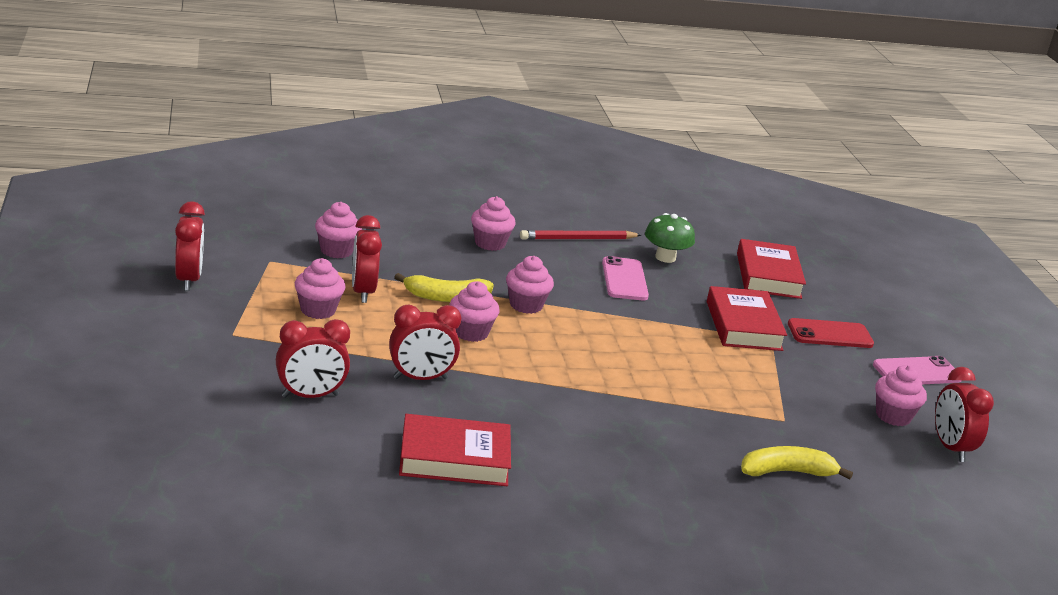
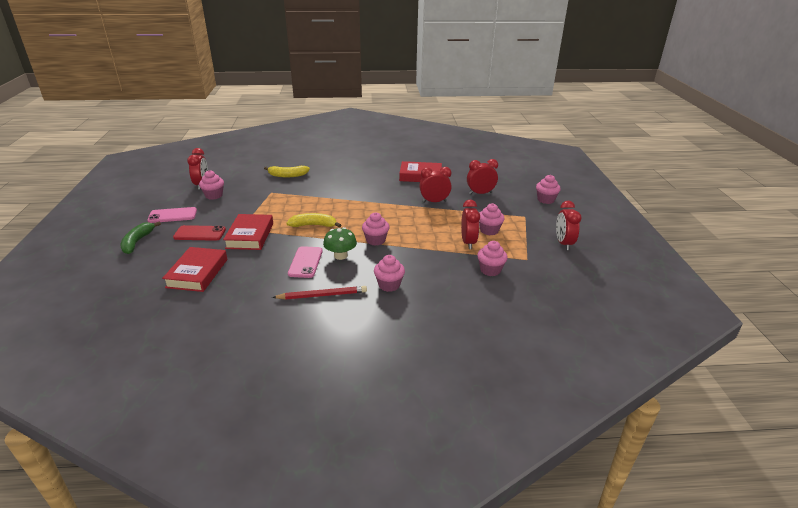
camera: 170 degrees left, 5 degrees up
(446, 297) = (421, 242): yellow banana -> yellow banana (314, 225)
(471, 332) = (409, 223): pink cupcake -> pink cupcake (545, 200)
(665, 257) = (264, 283): green mushroom -> green mushroom (340, 255)
(910, 326) = (137, 242): none -> green banana

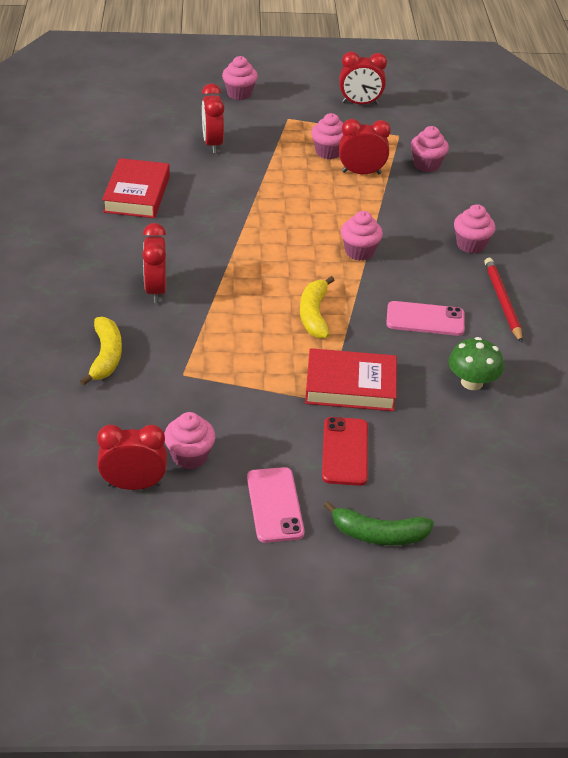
camera: 90 degrees left, 10 degrees up
(197, 273) = (468, 432): red book -> none
(340, 255) = (404, 285): green mushroom -> green mushroom (472, 382)
(434, 202) = (238, 189): red clock -> red clock (155, 290)

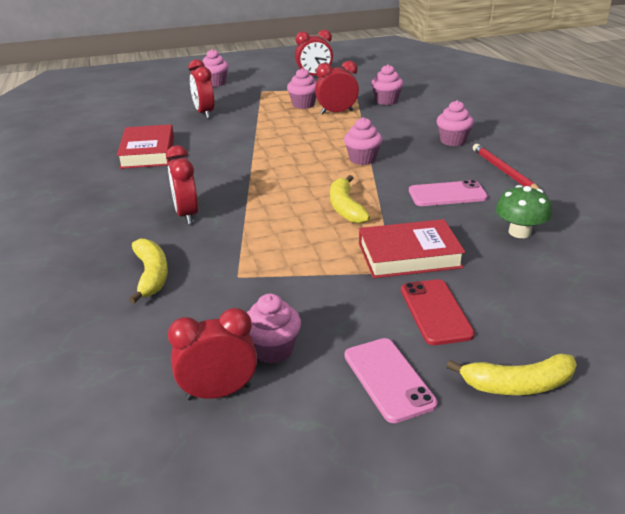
camera: 10 degrees left, 10 degrees down
(378, 534) = (517, 385): green banana -> yellow banana

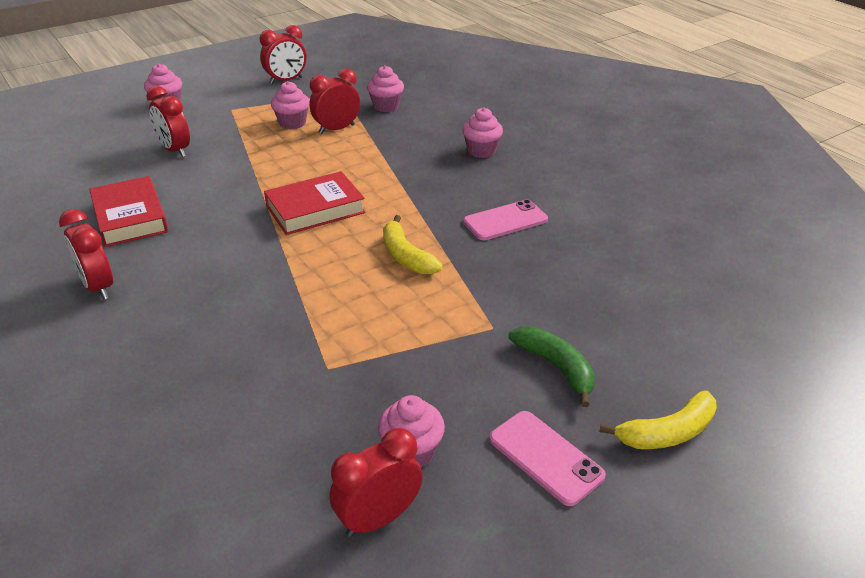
camera: 20 degrees left, 5 degrees up
(151, 276) = (224, 389): yellow banana -> none
(186, 215) = (226, 298): red clock -> red clock (98, 287)
(362, 159) = (395, 189): pink cupcake -> none
(409, 255) = (500, 304): red book -> red book (315, 209)
(435, 312) = (556, 367): red phone -> green banana
(504, 172) = (550, 183): red pencil -> none
(519, 232) = (596, 255): green mushroom -> none

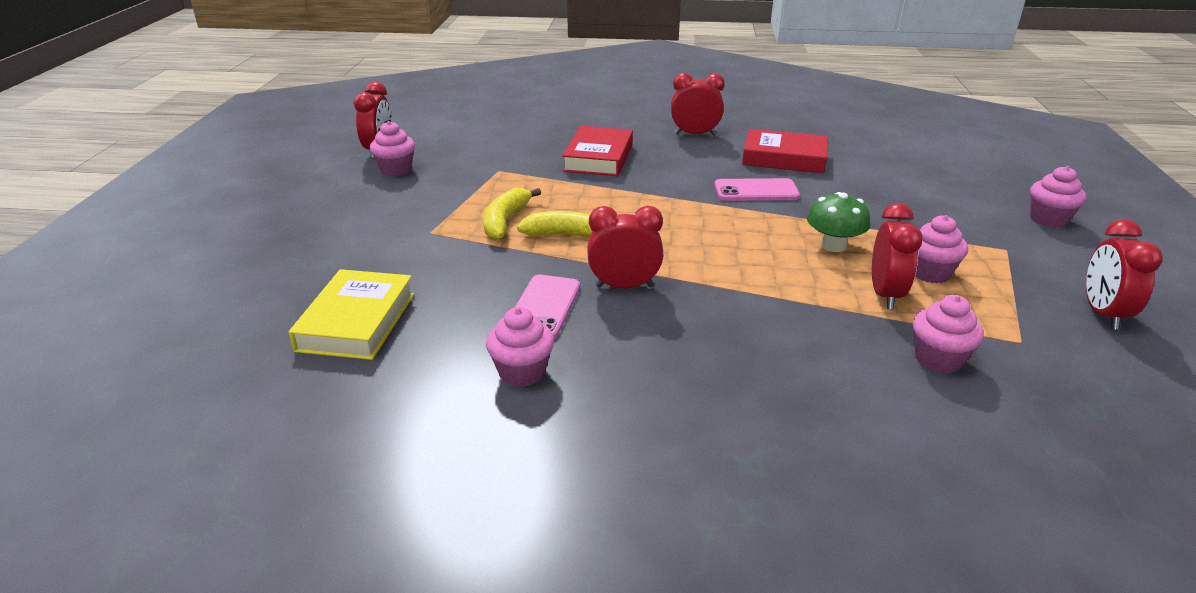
camera: 130 degrees right, 5 degrees down
(175, 150) = (906, 198): red clock -> red clock (624, 286)
(290, 156) = (833, 245): none -> green mushroom
(315, 209) = (703, 225): red book -> red book (598, 158)
(481, 151) = (712, 372): pink cupcake -> pink cupcake (522, 372)
(545, 457) = (315, 200): pink phone -> pink phone (756, 191)
(556, 367) = (355, 235): green banana -> none
(628, 280) = (356, 322): none -> yellow book
(667, 432) = (240, 242): yellow banana -> yellow banana (505, 221)

